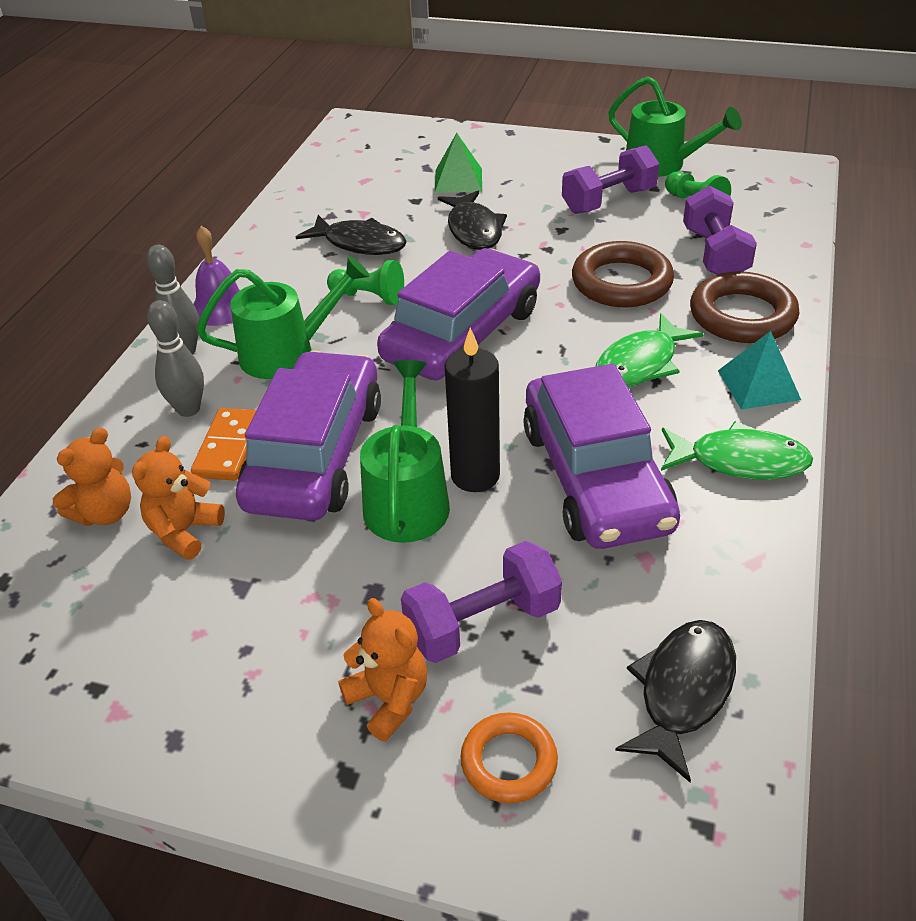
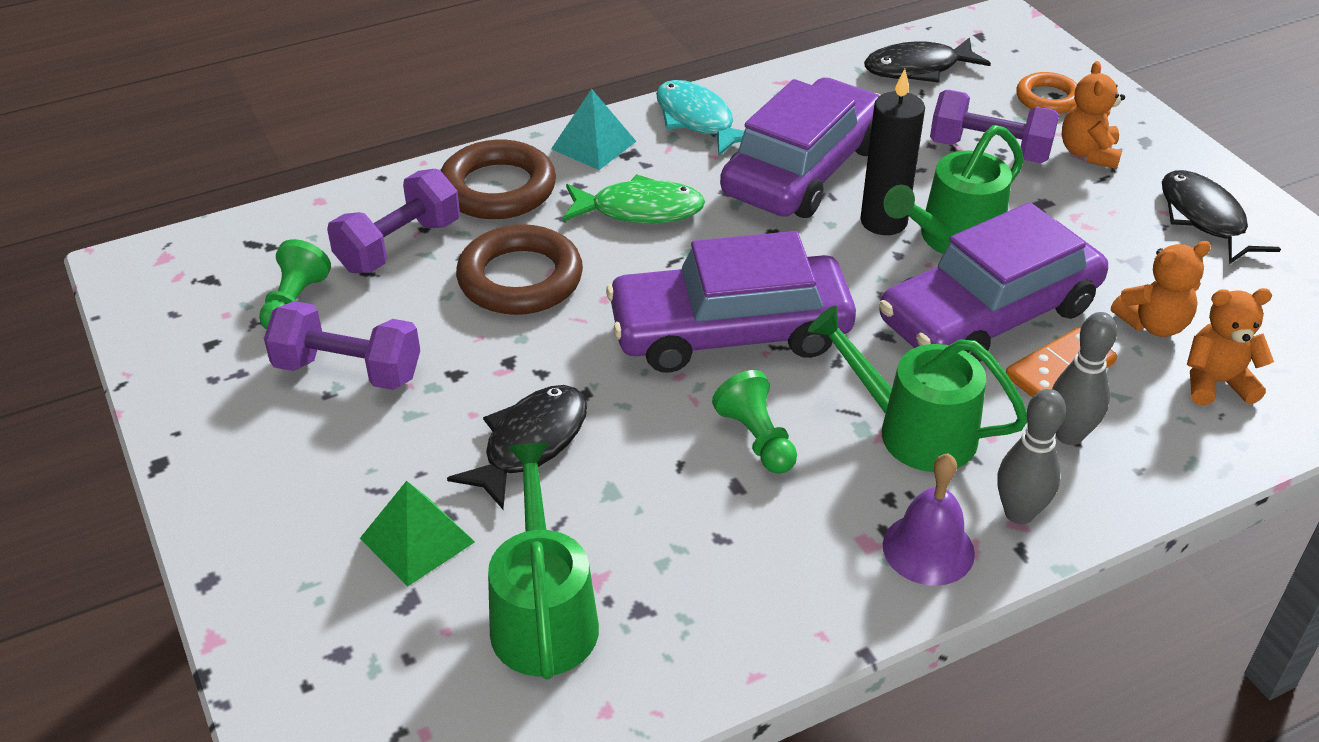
camera: 135 degrees left, 0 degrees up
(360, 243) = (670, 525): black fish -> black fish (1204, 219)
(663, 165) = (205, 372): green watering can -> green watering can (543, 614)
(740, 461) = (697, 120): green fish -> turquoise fish

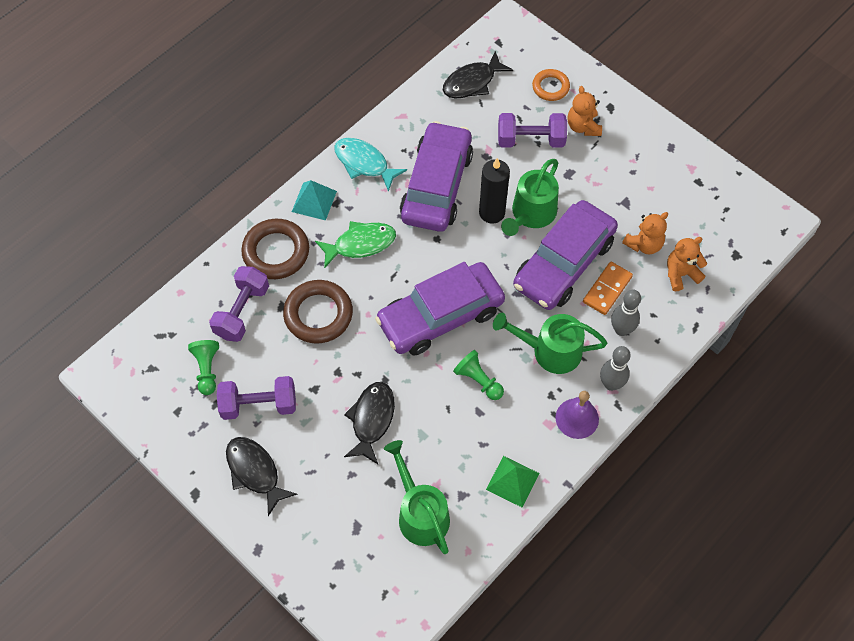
camera: 20 degrees left, 20 degrees up
(417, 539) = (344, 493): green pyramid -> green pyramid (512, 481)
(1204, 219) = (653, 160): black fish -> black fish (255, 472)

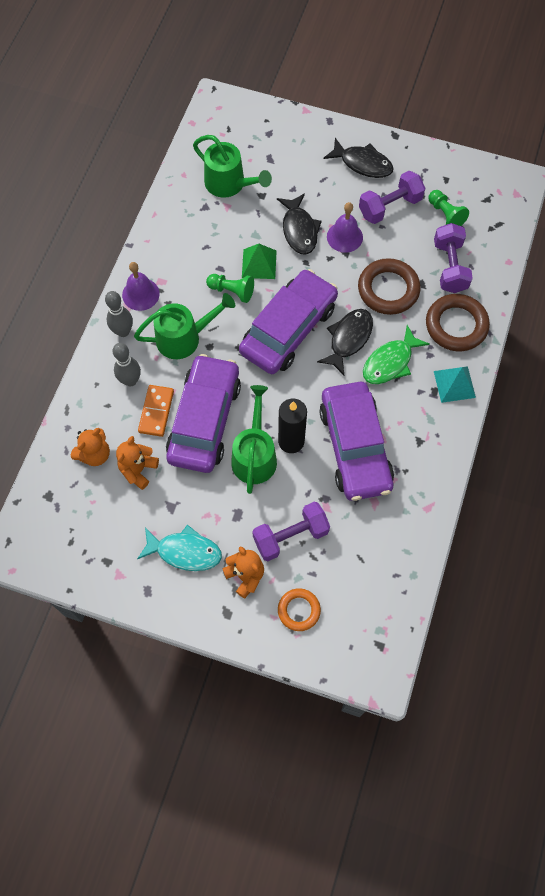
camera: 155 degrees right, 5 degrees up
(328, 391) = (344, 237): none -> purple bell
(364, 163) = (433, 440): turquoise fish -> turquoise fish (185, 551)
(472, 82) = (381, 579): black fish -> black fish (348, 339)
(512, 481) = (172, 230): green pyramid -> green pyramid (259, 264)

